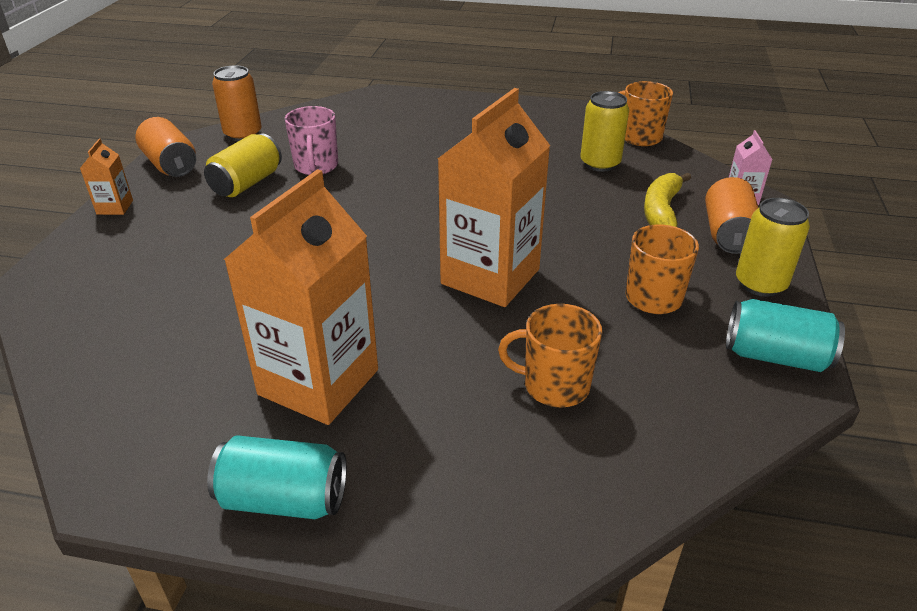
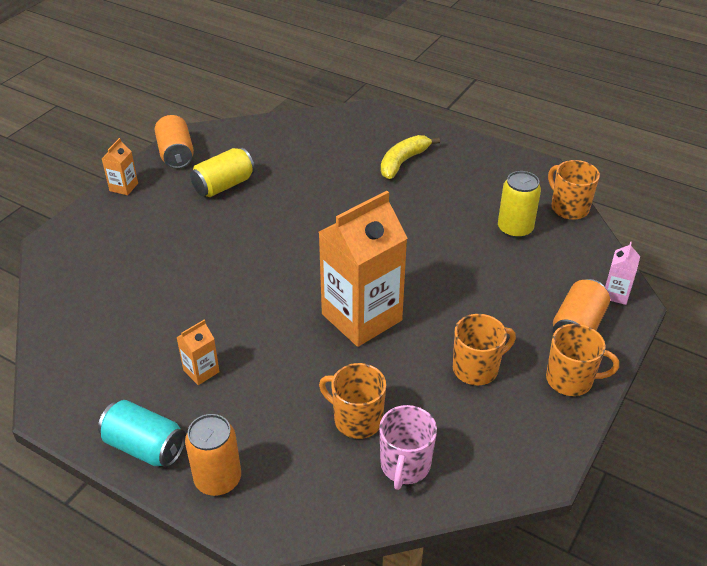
camera: 20 degrees right, 5 degrees up
(243, 134) = (241, 134): orange can -> orange can (218, 479)
(316, 166) = (282, 180): pink mug -> pink mug (405, 465)
(318, 382) = (201, 371): orange carton -> orange carton, size x0.43
(661, 211) = (536, 291): yellow banana -> yellow banana (403, 162)
(760, 284) = (570, 380): yellow can -> orange mug
(775, 356) = (536, 444): turquoise can -> none

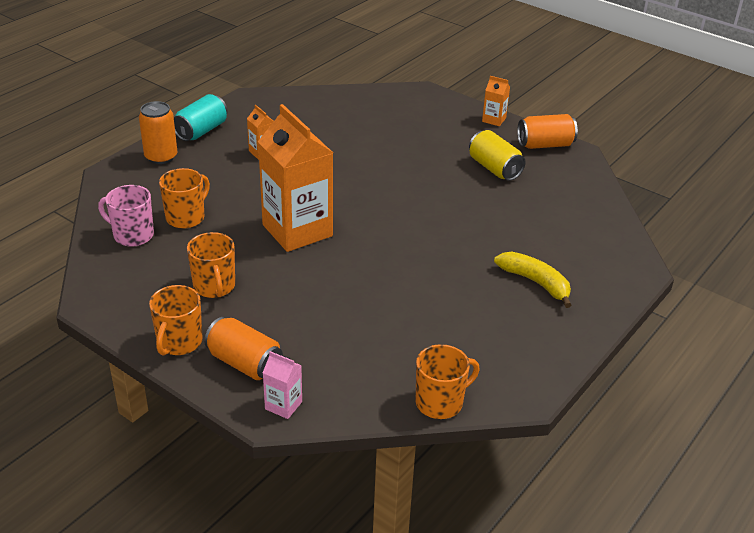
camera: 95 degrees right, 5 degrees down
(515, 229) = (406, 348): yellow can -> none

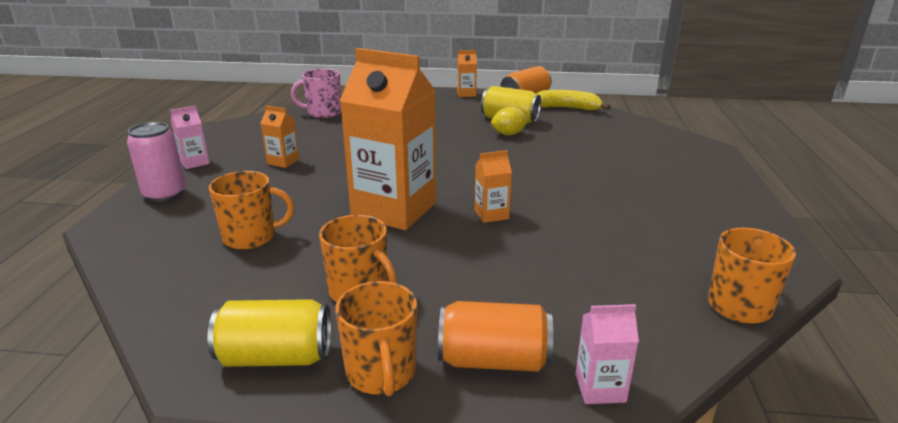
camera: 30 degrees left, 10 degrees down
(132, 235) = (194, 276): pink mug -> pink mug (323, 113)
(135, 308) = (276, 357): none -> yellow can
(161, 157) = (165, 194): orange can -> pink can
(186, 217) = (251, 237): orange mug -> orange mug turned 75 degrees clockwise
(201, 131) = (195, 162): turquoise can -> pink carton
(360, 262) = (491, 214): none -> orange carton
(472, 186) = (509, 134): none -> yellow lemon
(535, 282) = (655, 179): yellow banana -> yellow banana (567, 108)

